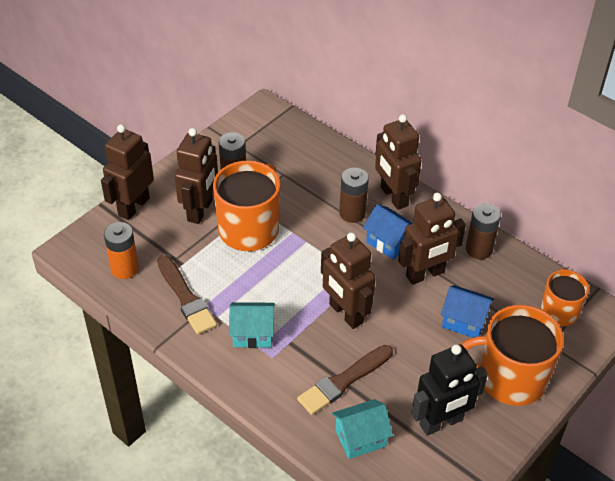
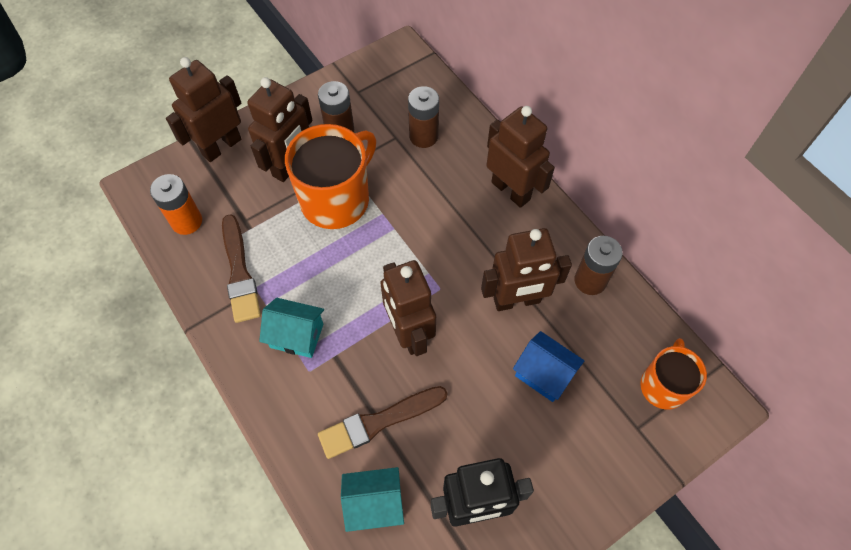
camera: 15 degrees right, 15 degrees up
(352, 213) = (457, 203): brown battery -> brown battery (423, 136)
(389, 242) = (487, 249): blue house -> none
(393, 196) = (511, 190): brown robot -> brown robot turned 150 degrees clockwise
(510, 378) = (575, 465): orange mug -> none

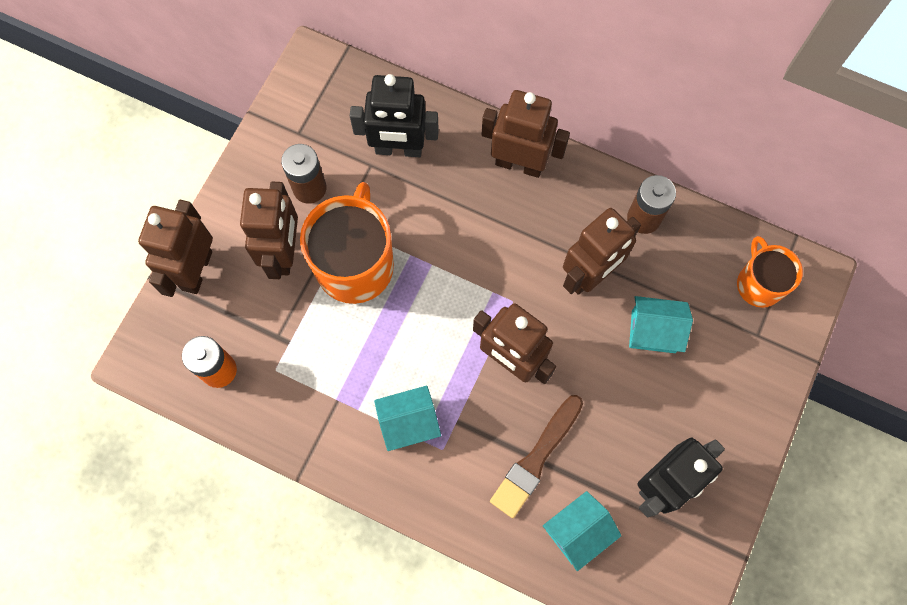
camera: 30 degrees left, 10 degrees up
(239, 272) = (310, 392): brown brush -> none
(423, 136) = (398, 149): brown battery -> black robot
(544, 374) = (653, 331): blue house -> turquoise house

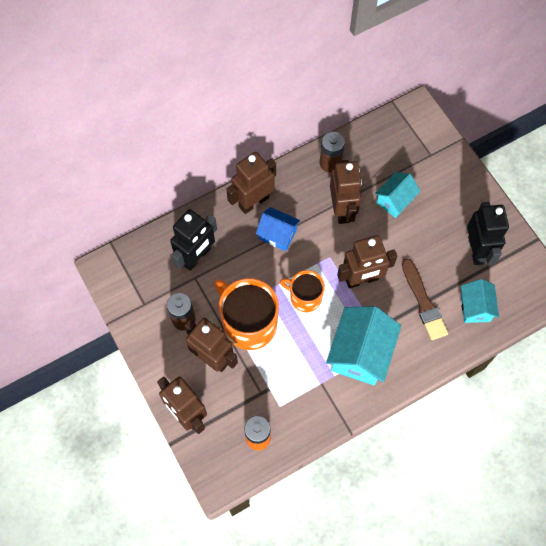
camera: 55 degrees left, 5 degrees down
(409, 423) = (360, 354): turquoise house -> turquoise house, size x1.70
(496, 220) = (277, 234): none -> blue house
(759, 284) = (404, 135): orange mug -> orange mug (305, 297)

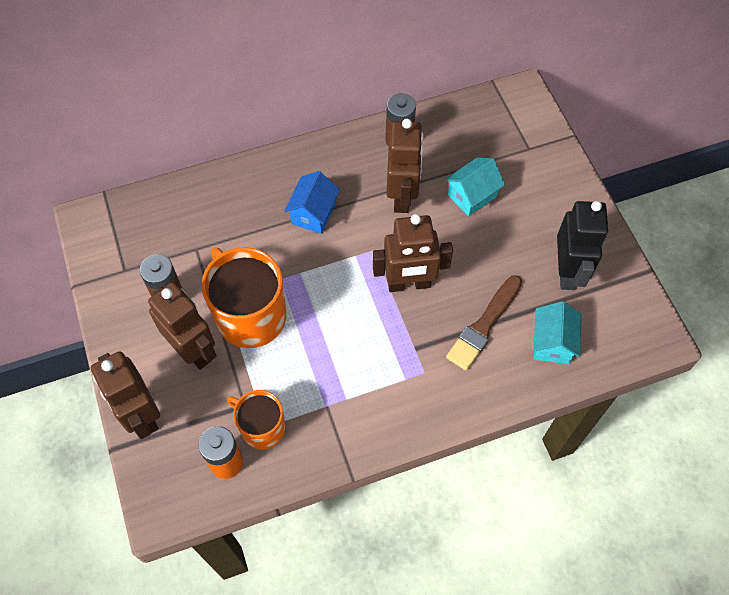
camera: 10 degrees right, 5 degrees down
(196, 257) = (205, 224): black robot -> none
(253, 202) = (292, 170): brown robot -> none
(277, 234) = (313, 213): blue house -> blue house turned 75 degrees clockwise
(305, 297) = (330, 294): orange mug -> orange mug (262, 427)
(360, 354) = (386, 376): turquoise house -> none
(423, 302) = (484, 325): brown brush -> brown brush turned 45 degrees clockwise

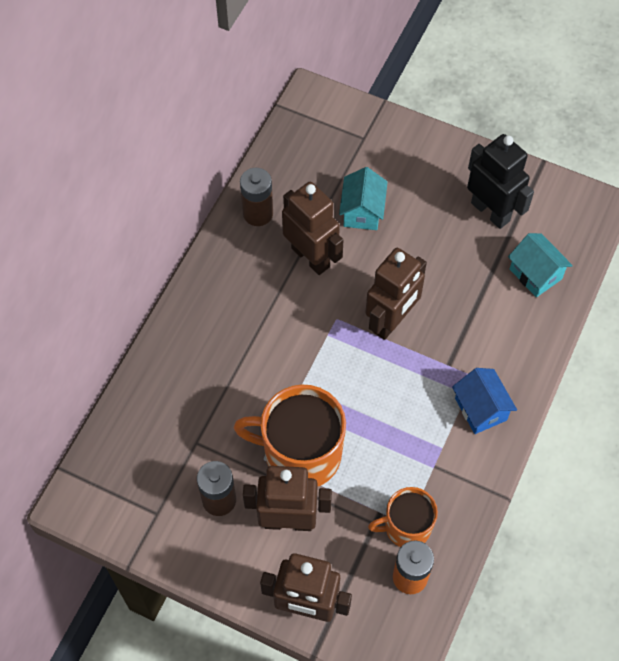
camera: 45 degrees left, 0 degrees up
(313, 213) = (258, 331): blue house -> blue house (480, 409)
(484, 325) = (477, 303): brown brush -> none

